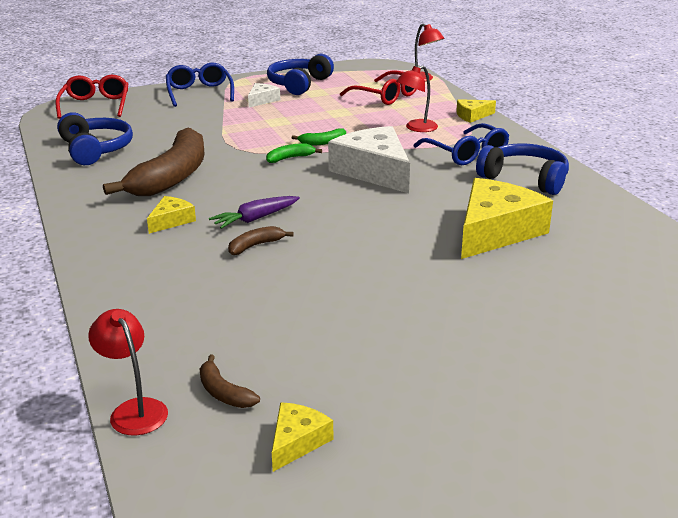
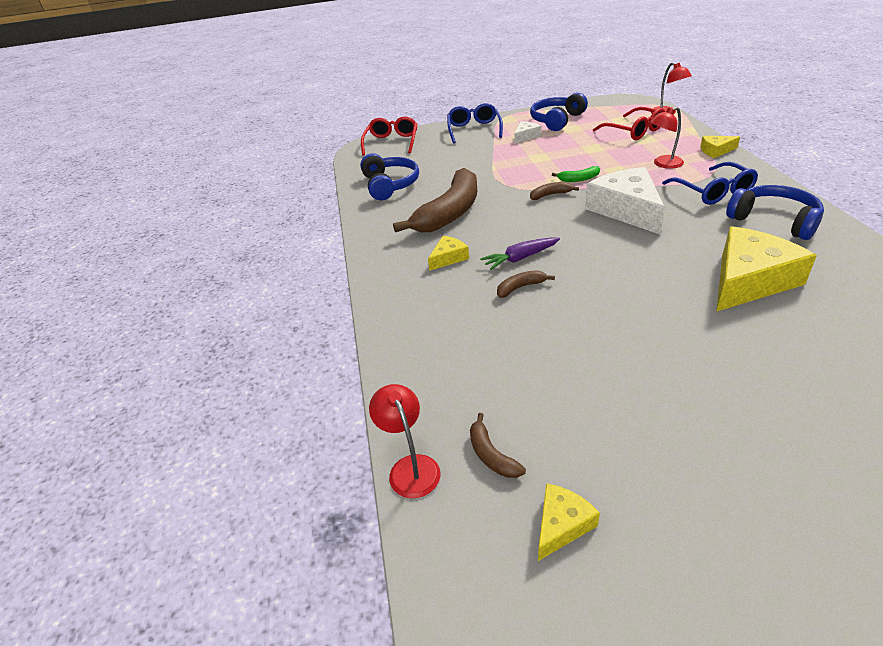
camera: 15 degrees right, 10 degrees up
(290, 158) = (550, 195): green banana -> brown banana

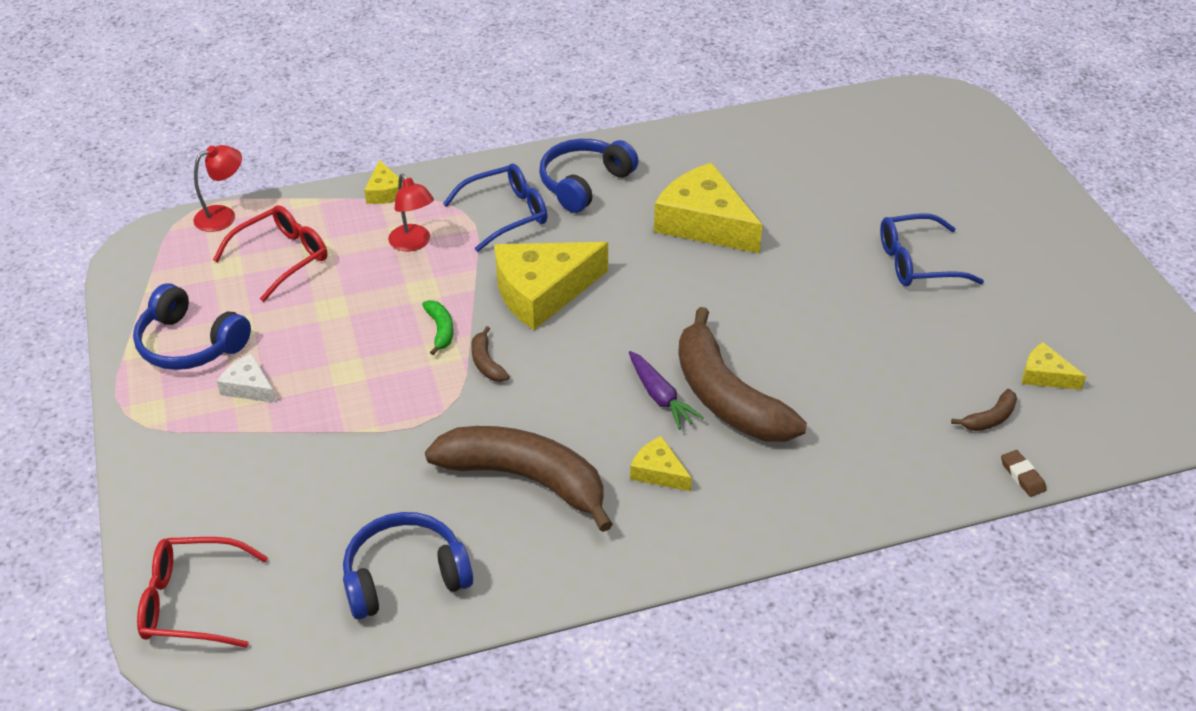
camera: 100 degrees left, 5 degrees up
(410, 467) = (1022, 476): red lamp -> brown eraser
(474, 129) = (181, 463): blue glasses -> blue glasses (916, 262)
(520, 287) = (726, 397): brown banana -> brown banana, size x2.45
(626, 209) = (542, 292): white cheese -> yellow cheese

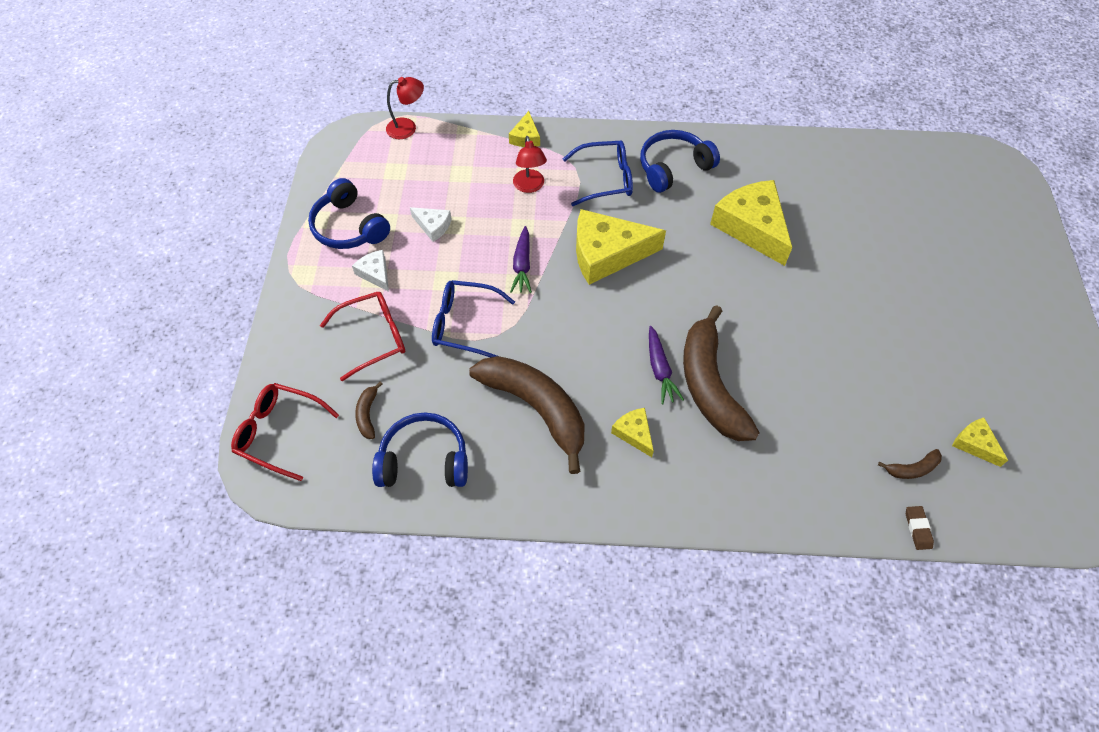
camera: 20 degrees right, 15 degrees up
(282, 258) = (435, 173): red glasses -> red glasses (374, 337)
(305, 316) = (433, 226): none -> white cheese
(440, 330) = (522, 265): green banana -> purple carrot
(486, 363) = (544, 302): brown banana -> brown banana (367, 414)
(916, 262) = (909, 310): blue glasses -> blue glasses (464, 324)

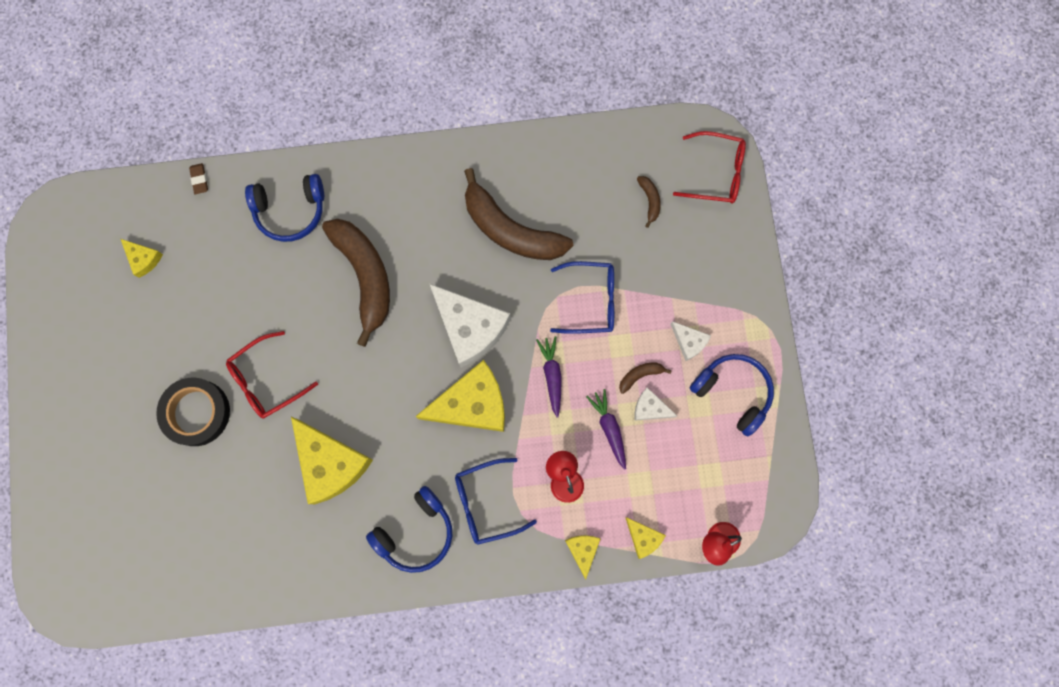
camera: 170 degrees right, 20 degrees up
(374, 337) = (668, 273): red glasses -> red glasses (266, 380)
(424, 460) = (592, 170): blue headphones -> blue headphones (290, 211)
(599, 319) = (470, 327): none -> white cheese
(634, 433) = (426, 221): yellow cheese -> yellow cheese (643, 537)
(660, 370) = (409, 284): purple carrot -> purple carrot (609, 428)
(891, 286) = (196, 412): none -> black tape
(912, 469) = (198, 228): brown banana -> brown banana (640, 375)

